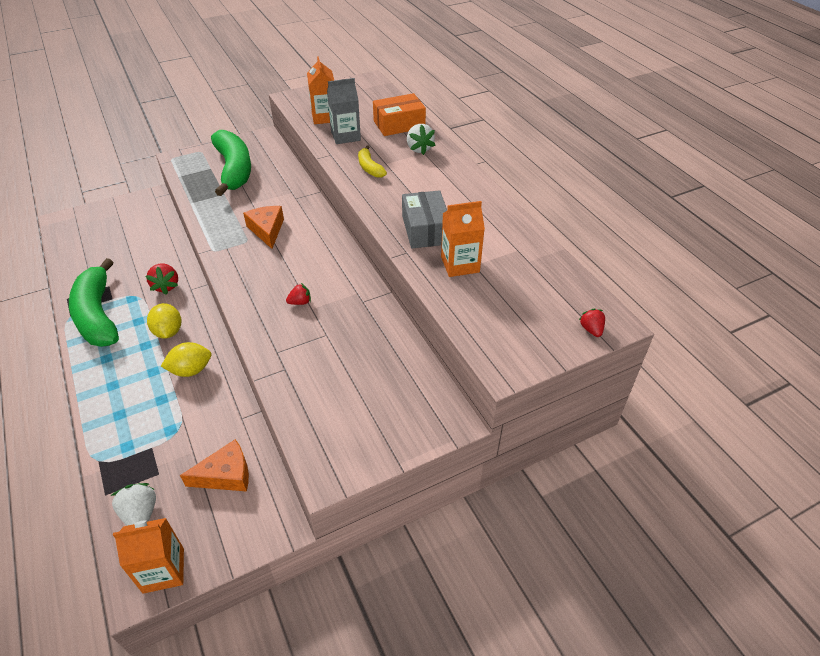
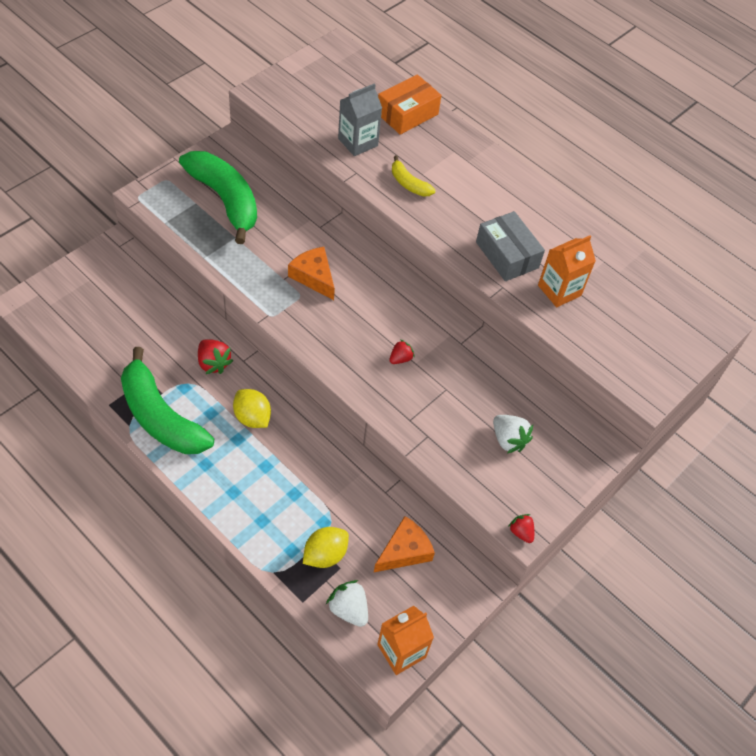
camera: 25 degrees left, 10 degrees up
(191, 370) = (304, 455): yellow lemon -> yellow lemon (325, 555)
(324, 117) = (318, 117): orange carton -> none
(419, 149) = (447, 146): white strawberry -> white strawberry (508, 440)
(591, 329) = (702, 336): red strawberry -> red strawberry (521, 532)

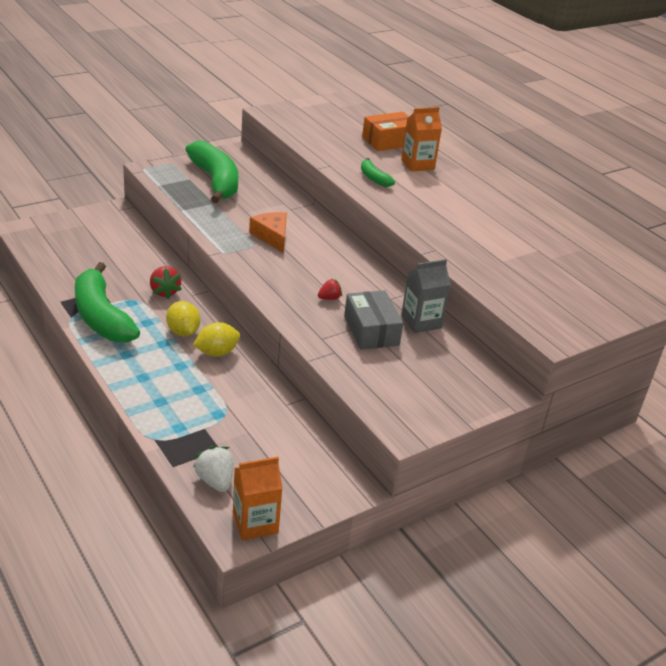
camera: 15 degrees right, 20 degrees down
(325, 555) = (209, 437): yellow lemon -> yellow lemon (217, 353)
(358, 142) = (339, 149): grey carton -> grey carton (421, 322)
(404, 551) = (287, 449): orange cheese -> none
(409, 184) = (374, 178): yellow banana -> green banana
(507, 255) = (447, 232): grey box -> grey box (371, 330)
(508, 440) = (412, 368): white strawberry -> none
(521, 532) = (402, 434): red strawberry -> none
(559, 290) = (489, 260): orange carton -> orange carton (417, 164)

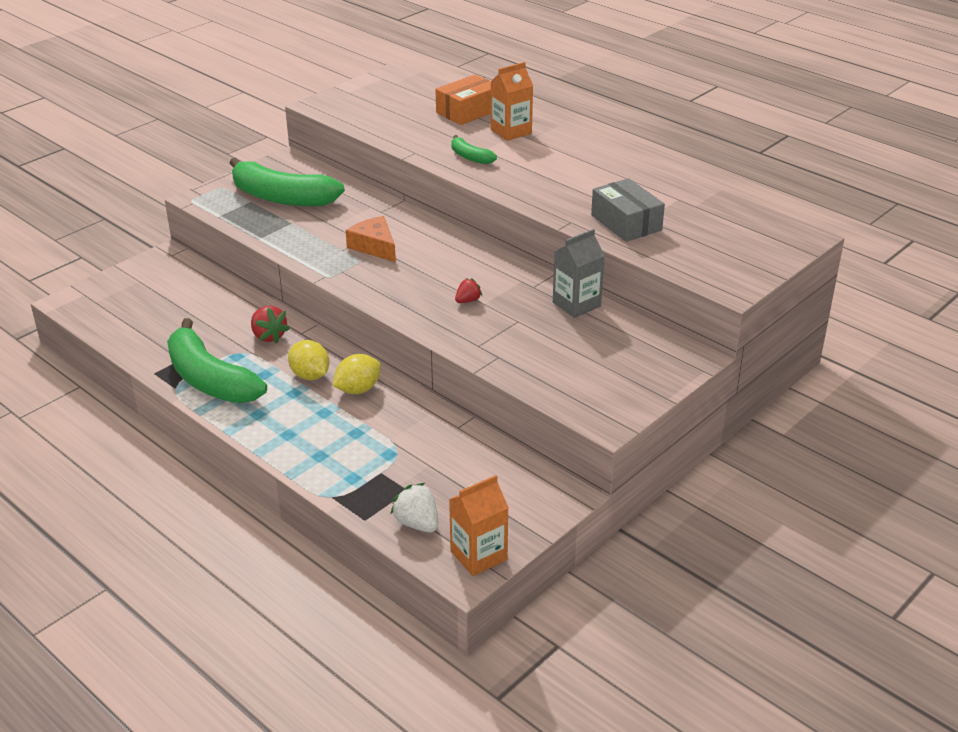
camera: 10 degrees left, 0 degrees up
(215, 181) = (282, 197): green banana -> green banana turned 150 degrees clockwise
(371, 330) = (527, 325): grey box -> grey box (626, 223)

